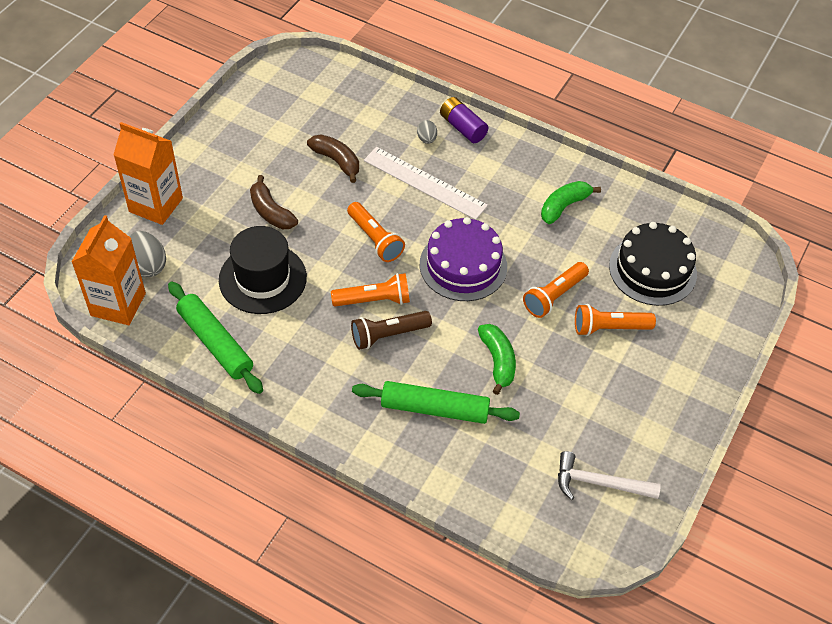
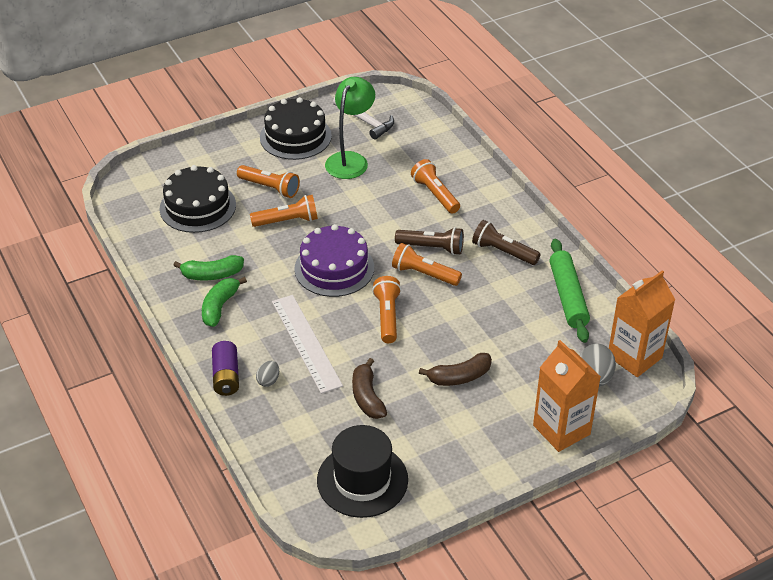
camera: 145 degrees left, 10 degrees down
(262, 278) = (502, 326): black hat -> black hat (362, 480)
(271, 212) = (459, 377): brown banana -> brown banana turned 75 degrees clockwise
(312, 366) = (503, 252): none -> brown flashlight
(434, 409) = (435, 194): green rolling pin -> orange flashlight
(497, 361) = (367, 201): green banana -> green banana (219, 307)
(564, 411) = (350, 160): none -> green lamp
(652, 414) = (295, 136): none -> black cake

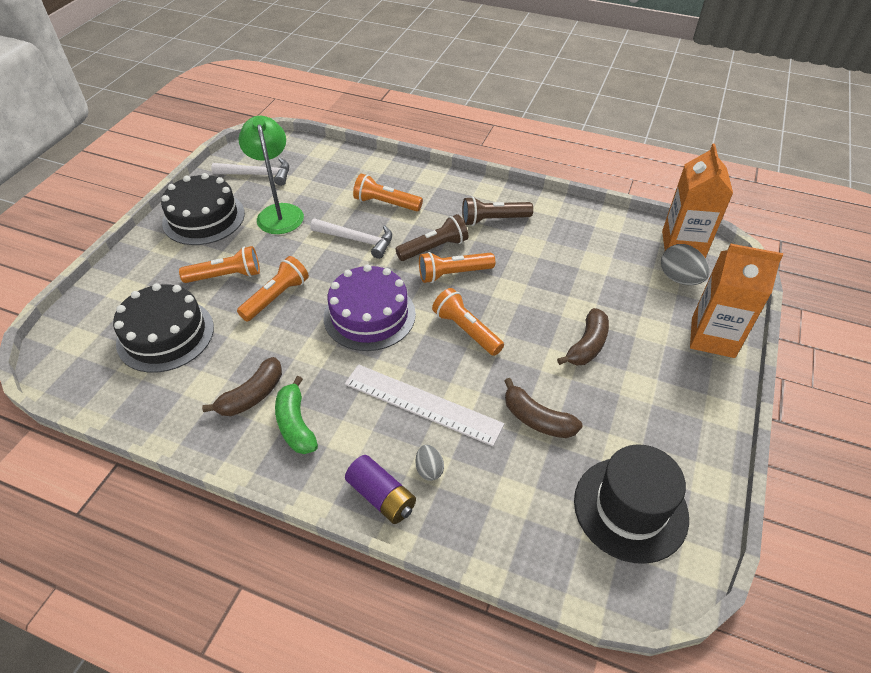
camera: 40 degrees left, 5 degrees up
(212, 275) = (252, 395): green banana -> brown banana
(383, 211) = (357, 240): none -> white hammer
(568, 296) = (581, 227): green rolling pin -> none

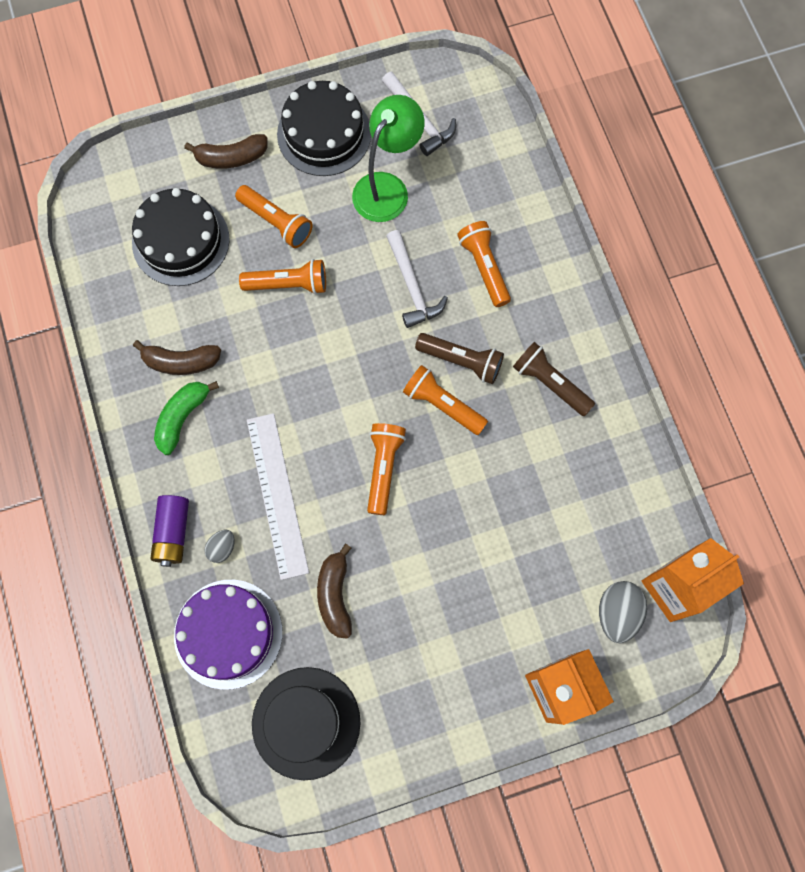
camera: 50 degrees right, 25 degrees up
(369, 315) = (333, 376): purple cake -> purple cake (228, 633)
(587, 345) = (452, 583): brown banana -> brown banana (231, 157)

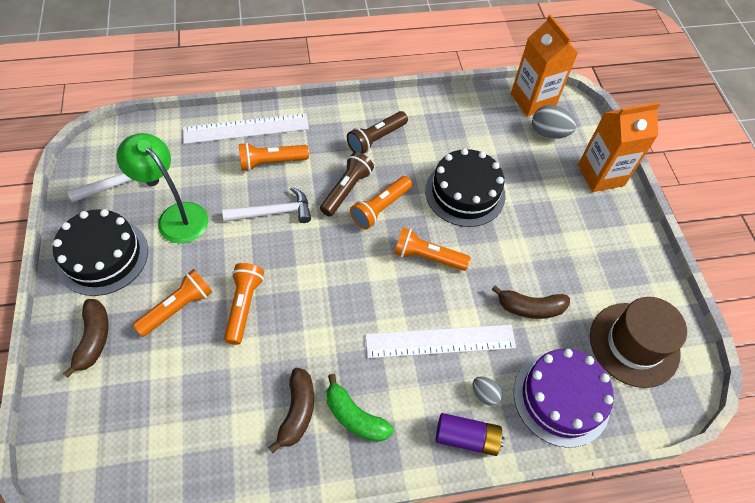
camera: 85 degrees left, 15 degrees down
(181, 241) = (168, 398): black cake -> black cake (465, 193)
(306, 722) = (634, 344): black hat -> brown hat
(529, 227) = (246, 129): none -> white ruler

